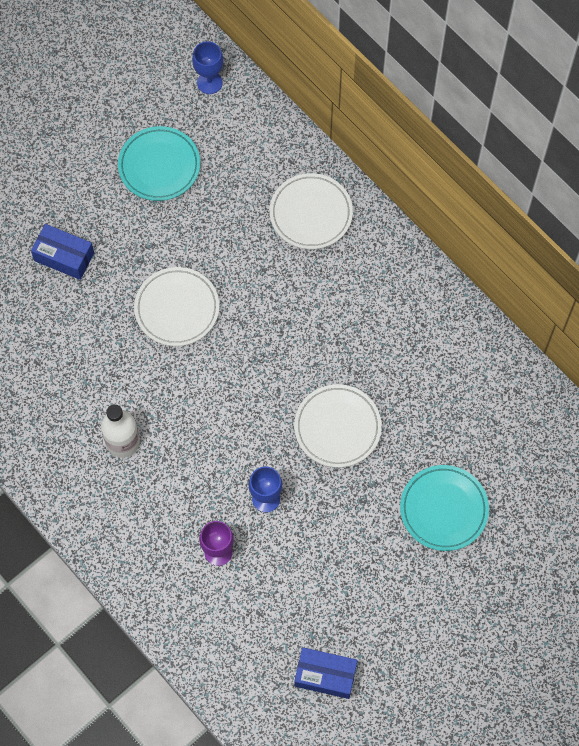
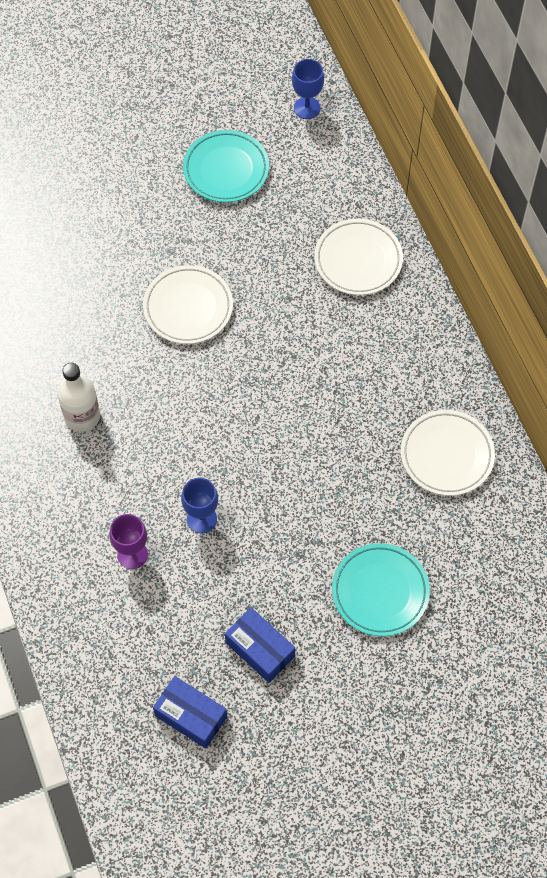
camera: 20 degrees right, 5 degrees down
(64, 257) = (98, 224): blue box -> blue box (260, 649)
(337, 427) = (302, 474): white plate -> white plate (446, 455)

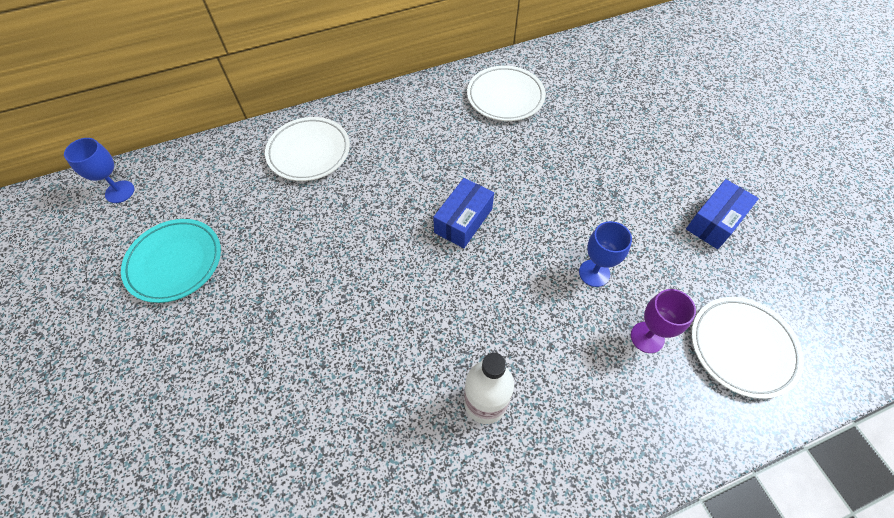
camera: 90 degrees left, 5 degrees down
(188, 307) = (346, 294): white plate -> white plate (742, 348)
(191, 716) = (800, 276): blue box -> blue box (463, 220)
(380, 591) = (636, 139): turquoise plate -> none

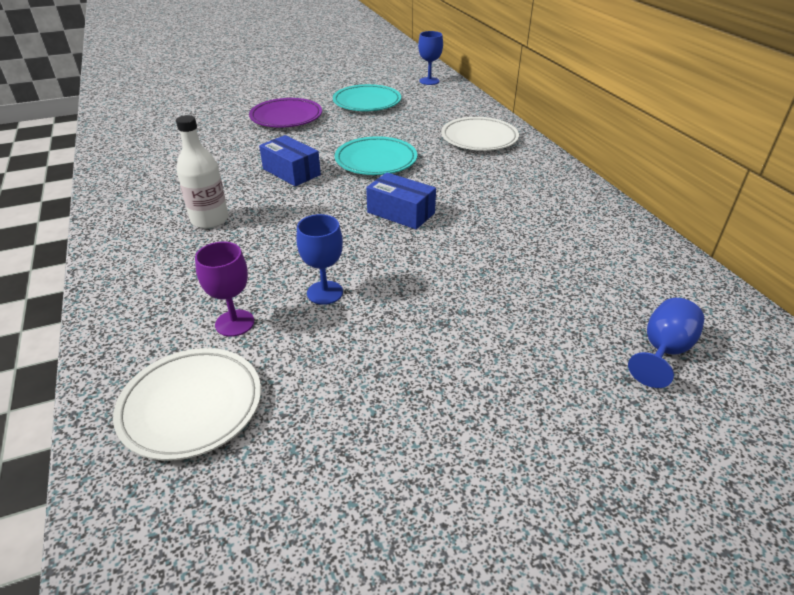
camera: 90 degrees right, 20 degrees down
(202, 363) = (286, 117): none -> purple plate
(352, 245) = (376, 160): none -> turquoise plate
(505, 97) = (597, 245): white plate -> none
(616, 88) = (663, 351): none -> blue goblet
(715, 222) = (394, 422): blue box -> blue box (291, 172)

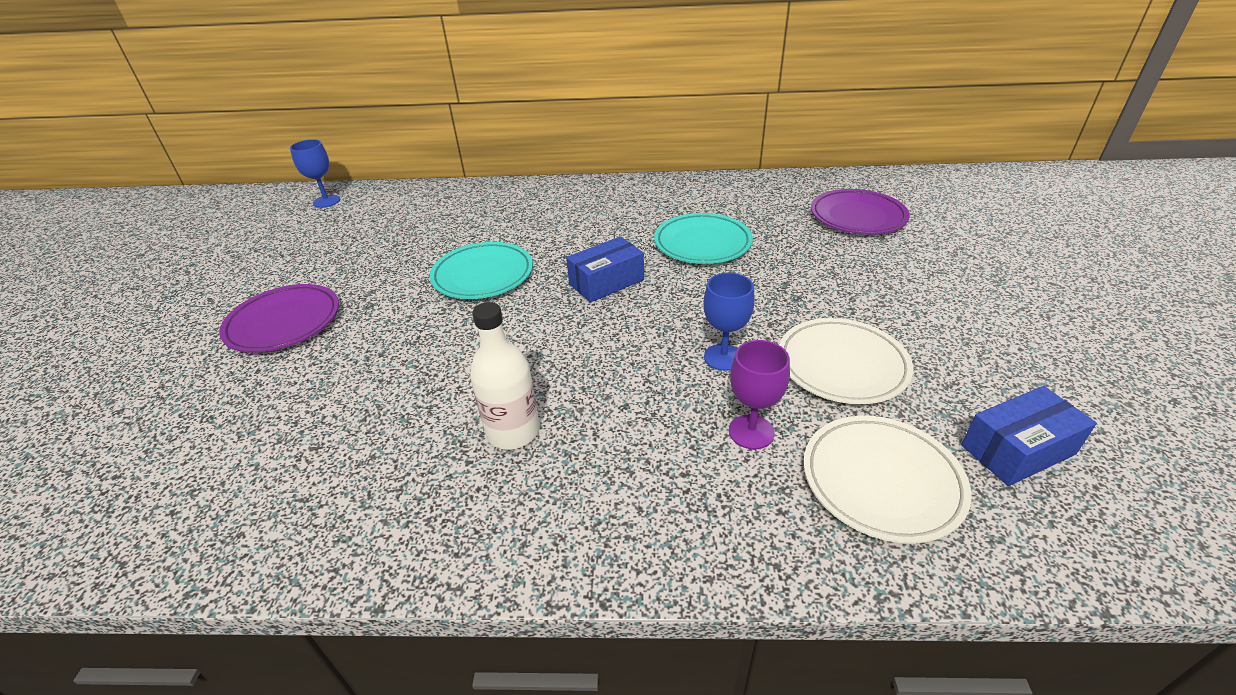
camera: 65 degrees left, 0 degrees up
(291, 172) = (449, 342): blue box -> blue box (1017, 450)
(367, 102) = (325, 252): turquoise plate -> turquoise plate (702, 243)
(479, 138) = (499, 206): white plate -> white plate (842, 365)
(663, 351) = (857, 217): blue goblet -> purple plate

